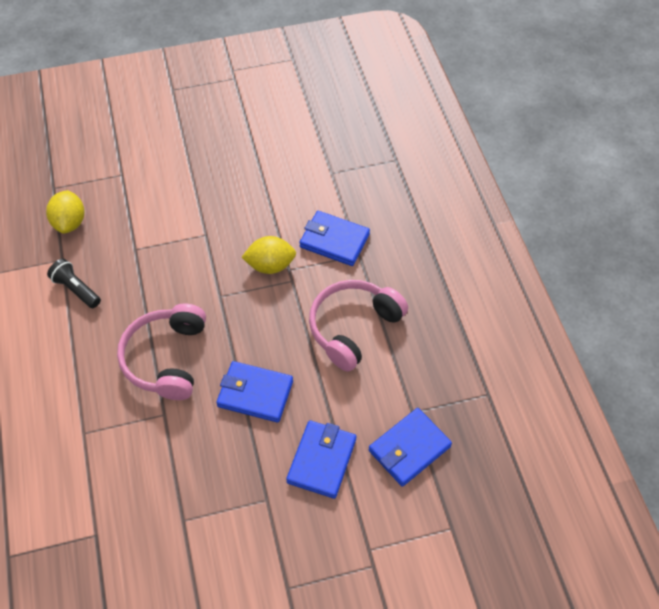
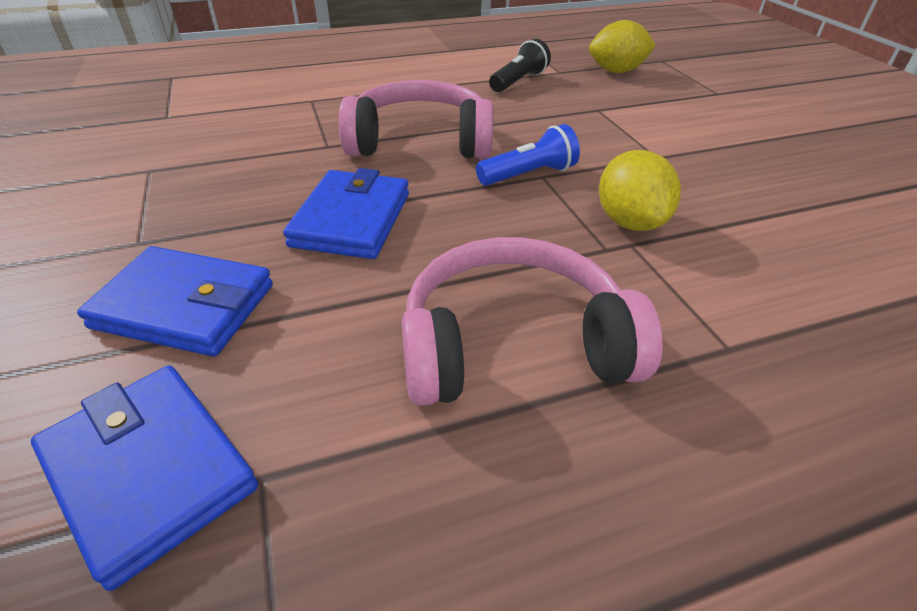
camera: 85 degrees right, 15 degrees down
(218, 303) = (528, 175): none -> blue flashlight
(334, 241) = (743, 304): blue wallet -> none
(353, 328) = (513, 345): pink headphones -> pink headphones turned 45 degrees counterclockwise

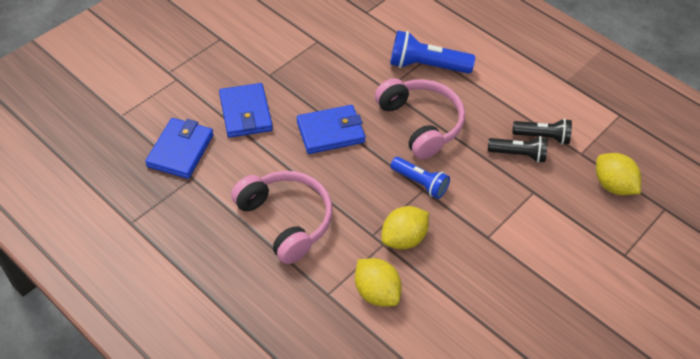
camera: 60 degrees right, 10 degrees up
(326, 108) = (426, 66): none -> blue flashlight
(533, 100) = (518, 154): none -> black flashlight
(738, 285) = (376, 292): none -> yellow lemon

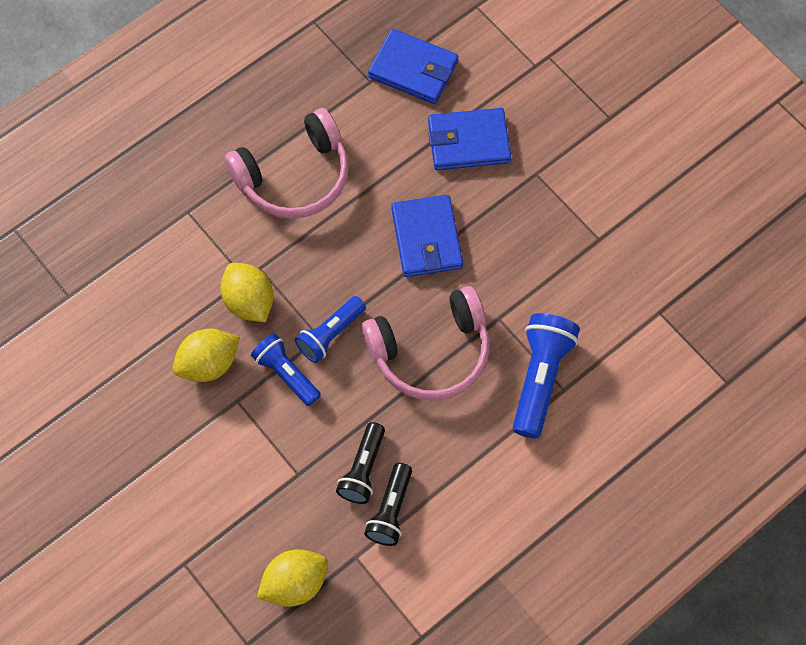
camera: 100 degrees right, 15 degrees up
(376, 292) = (181, 262): yellow lemon -> yellow lemon (208, 364)
(458, 207) = (286, 374): none -> blue flashlight

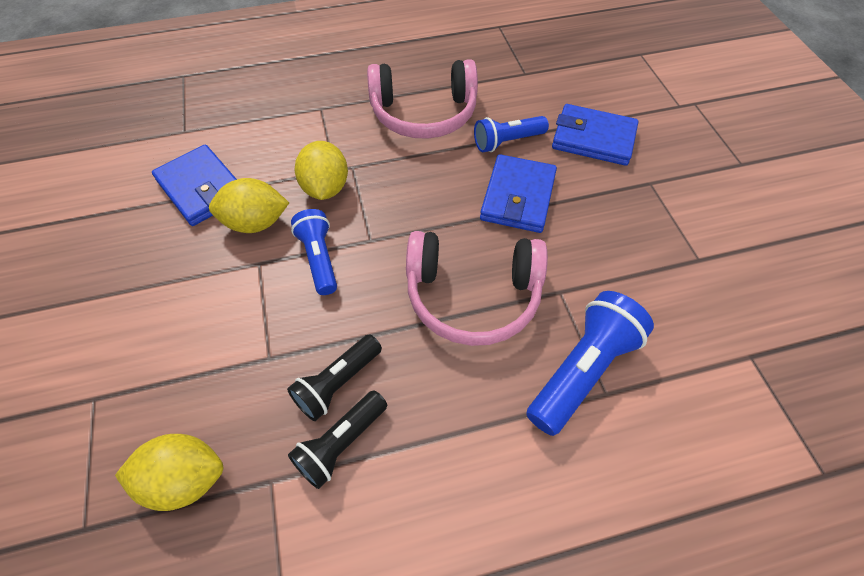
camera: 25 degrees right, 10 degrees down
(330, 334) = (382, 241): blue flashlight -> blue flashlight (507, 142)
(413, 69) = (566, 76): blue wallet -> blue wallet (201, 188)

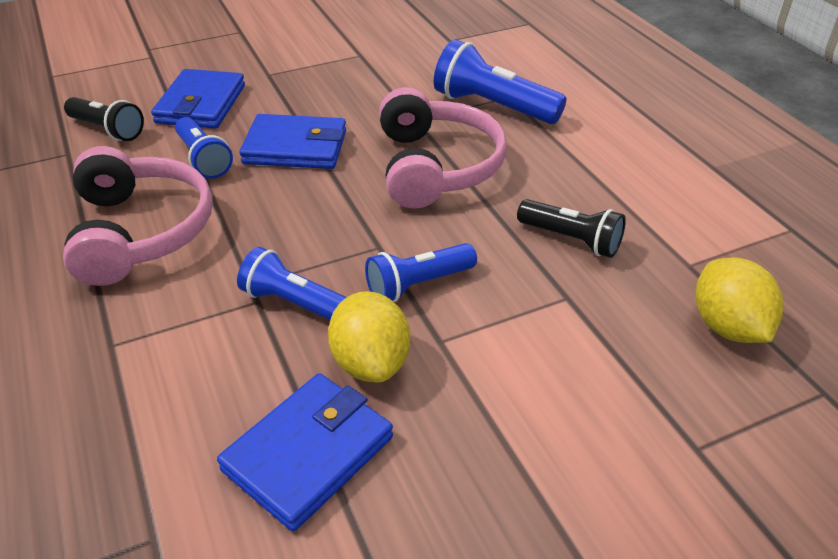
camera: 100 degrees left, 15 degrees down
(325, 188) = (294, 303): yellow lemon -> blue flashlight
(341, 443) = (629, 227): black flashlight -> black flashlight (107, 130)

